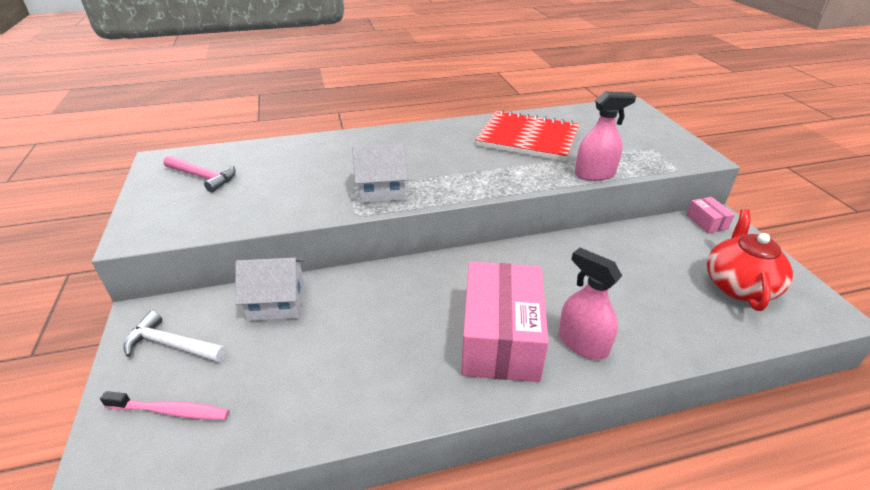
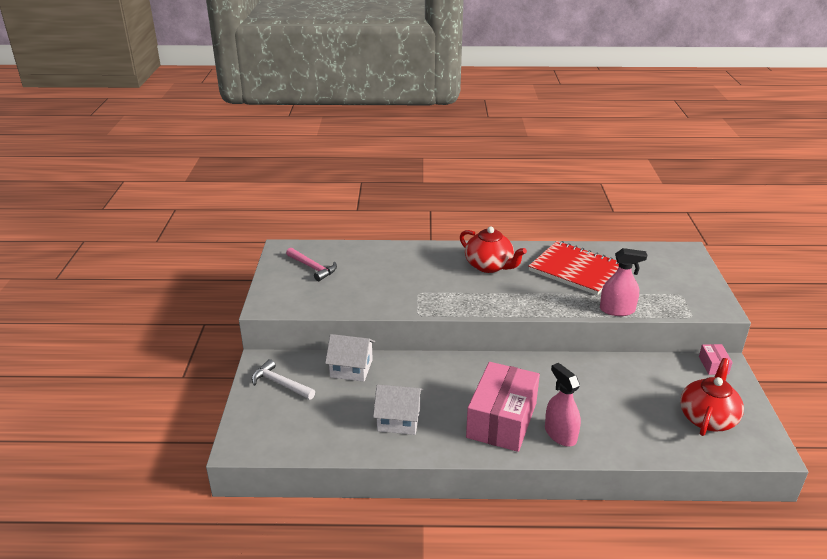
camera: 15 degrees right, 5 degrees down
(171, 411) = (278, 422): pink toothbrush -> none
(381, 190) = (441, 298): white house -> white house (399, 419)
(429, 146) = (489, 266): none -> red teapot

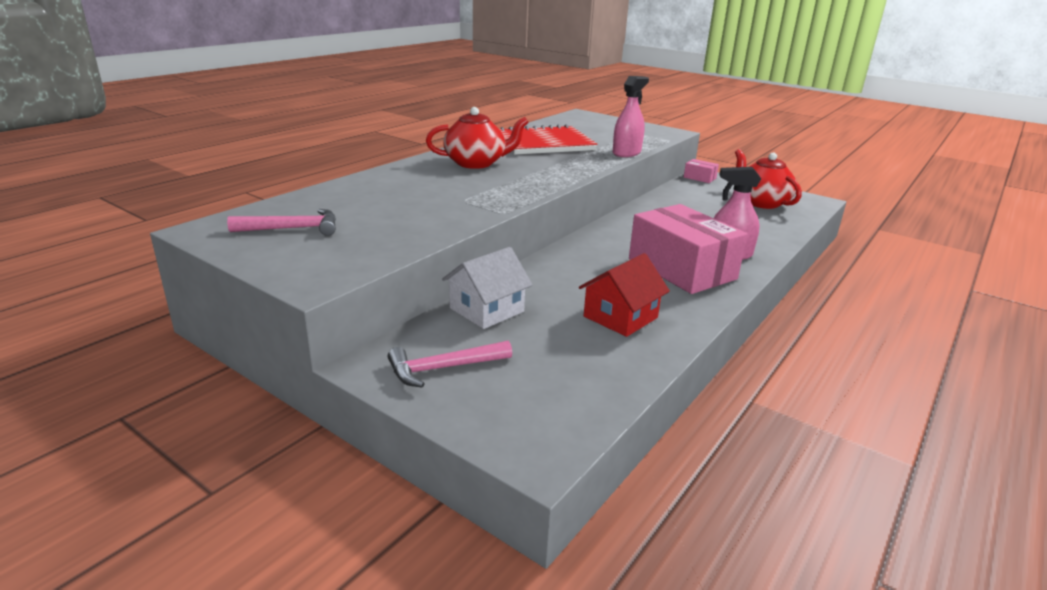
camera: 55 degrees left, 5 degrees down
(280, 383) = (443, 368): white hammer -> pink hammer
(399, 419) = (620, 317): white house -> red house

